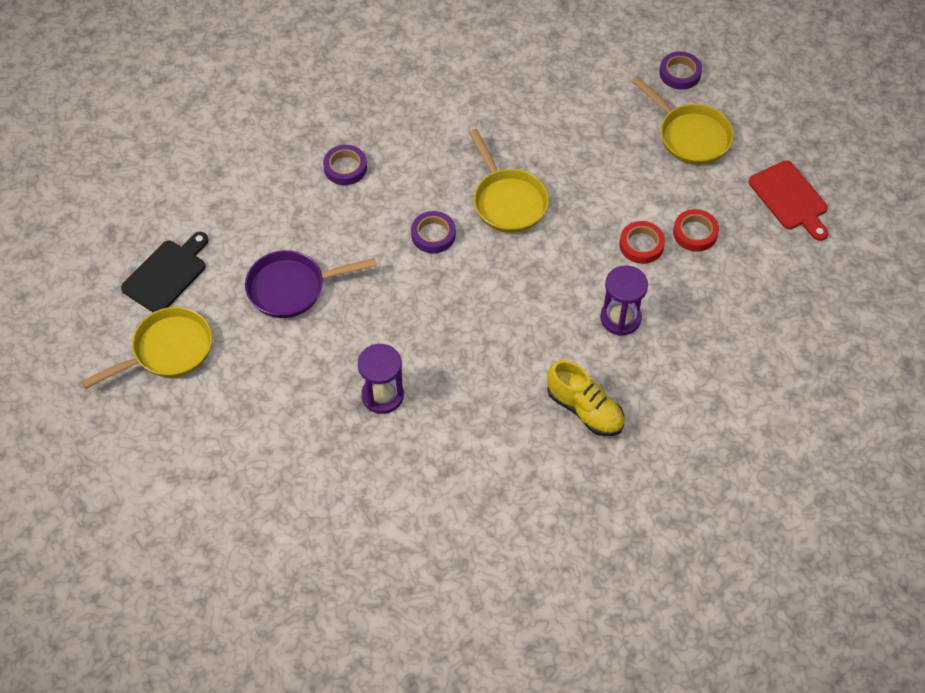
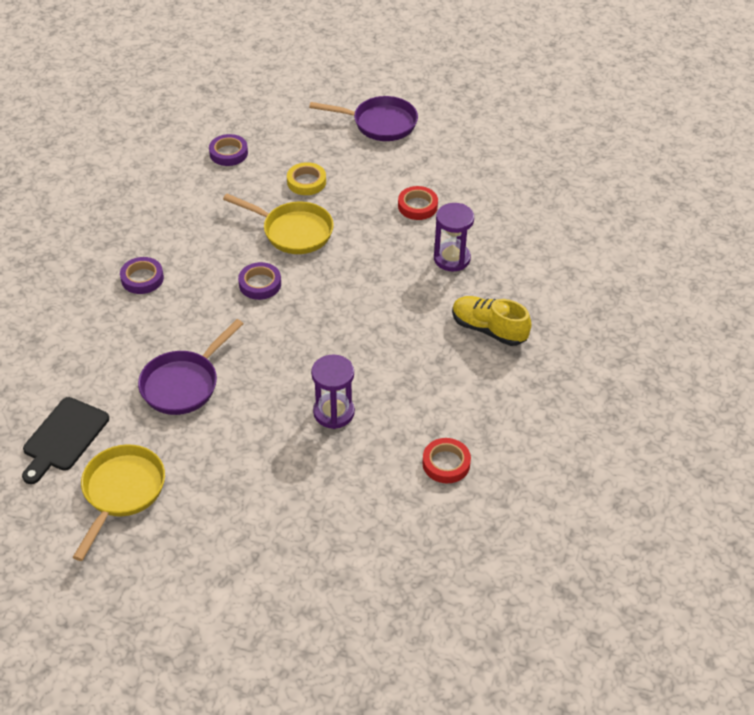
camera: 40 degrees left, 10 degrees down
(167, 274) = (63, 437): black cutting board -> black cutting board turned 150 degrees counterclockwise
(565, 157) = (306, 182): none -> yellow tape
(584, 409) = (488, 329): yellow shoe -> yellow shoe turned 150 degrees counterclockwise
(680, 73) = (333, 90): purple tape -> purple tape (228, 153)
(690, 136) = (380, 123): yellow pan -> purple pan
(695, 233) = (445, 179): red tape -> red tape (446, 463)
(790, 199) = (485, 126): red cutting board -> none

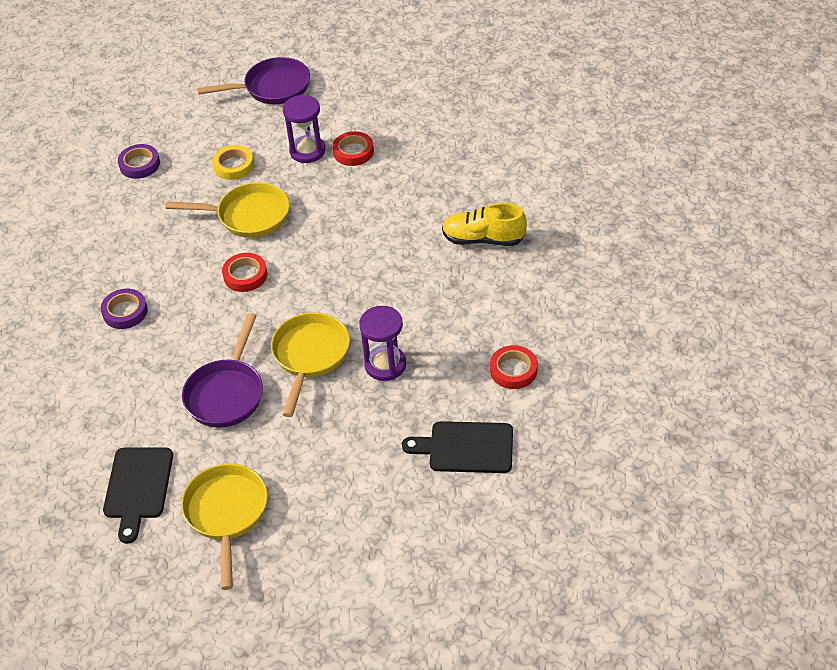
camera: 20 degrees left, 0 degrees up
(260, 284) = (245, 275): purple tape -> red tape
(273, 378) = (310, 356): none -> yellow pan
(361, 518) = (466, 447): none -> black cutting board
(451, 258) = (413, 188): purple hourglass -> purple hourglass (307, 151)

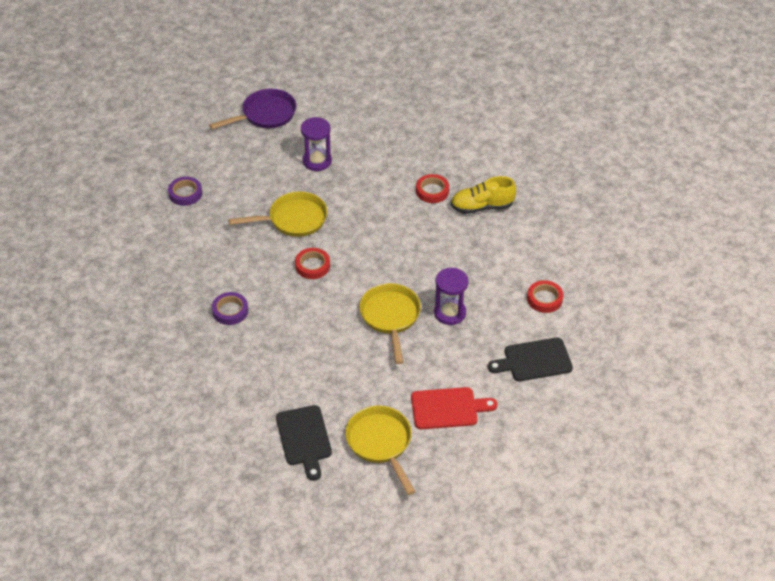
camera: 20 degrees left, 0 degrees up
(226, 393) = (340, 357): purple pan -> none
(233, 165) = (263, 182): yellow tape -> none
(329, 487) = (448, 408): none -> red cutting board
(353, 152) = (353, 156): red tape -> red tape (432, 191)

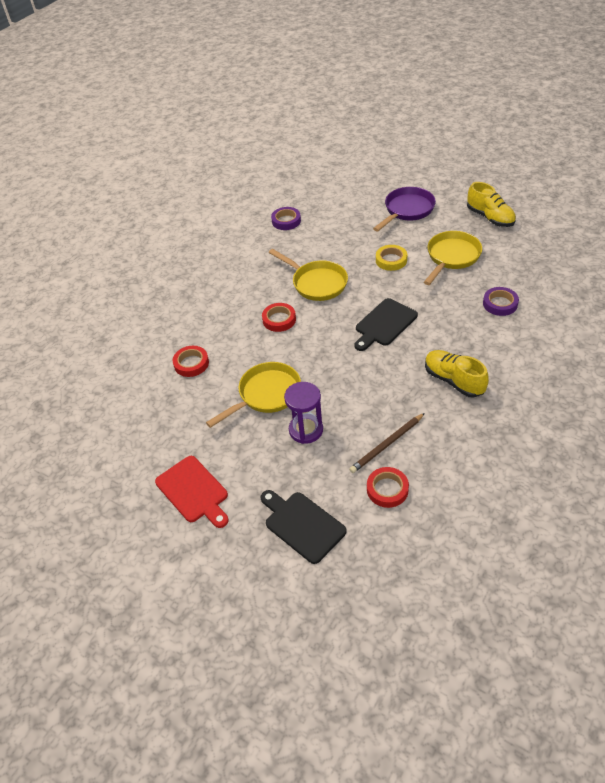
camera: 60 degrees right, 0 degrees up
(230, 311) = (194, 304): purple tape -> purple tape (500, 304)
(265, 114) = (407, 210): purple pan -> purple pan turned 75 degrees counterclockwise
(304, 439) = (96, 416): black cutting board -> black cutting board (384, 324)
(317, 161) = (391, 260): purple hourglass -> yellow tape
(333, 77) = (490, 218): none -> yellow shoe
(380, 443) = (122, 467): yellow pan -> yellow pan (451, 257)
(432, 191) = (435, 339): red tape -> red tape (191, 363)
(506, 276) = (387, 444): none -> brown pencil

